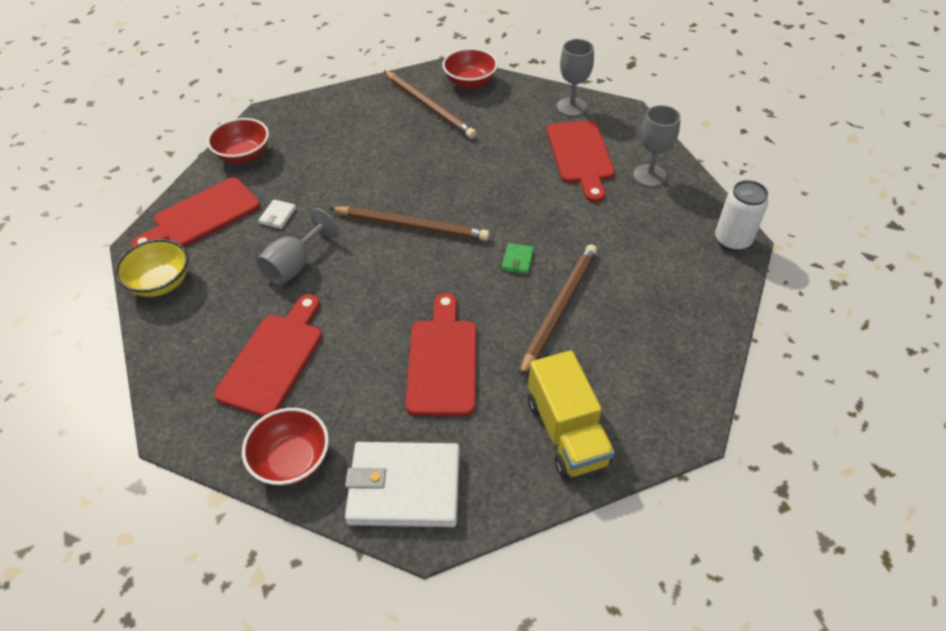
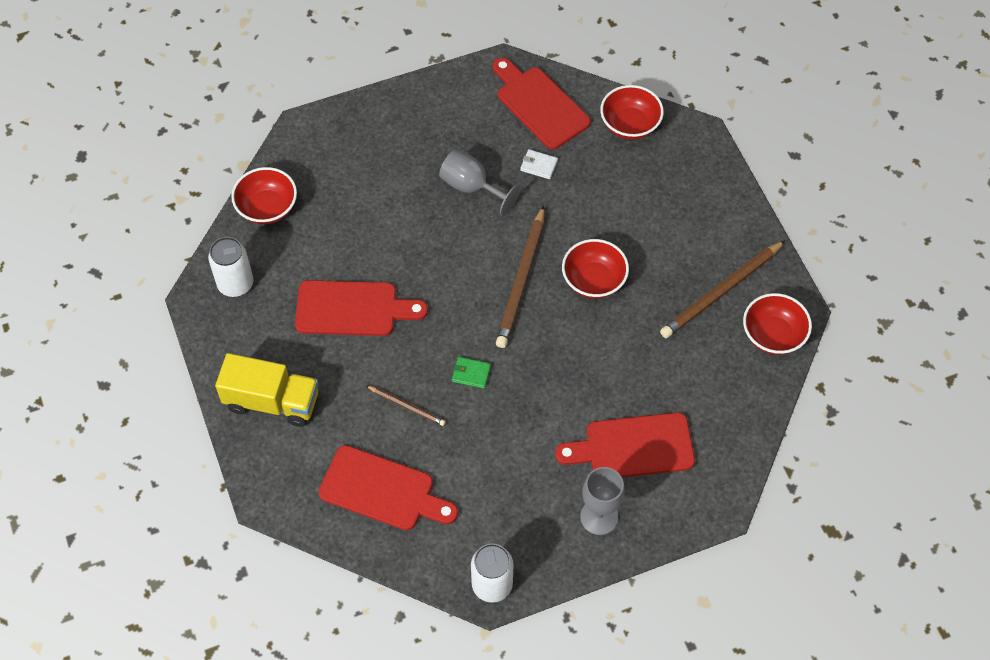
camera: 90 degrees right, 10 degrees up
(161, 283) = (455, 90): yellow bowl -> none
(274, 359) = (364, 184): red cutting board -> red cutting board (382, 490)
(404, 487) = (235, 284): white wallet -> white can
(414, 178) = (593, 280): none -> red bowl
(559, 308) = (407, 406): brown pencil -> brown pencil, size x0.51
(567, 432) = (272, 401): yellow truck -> yellow truck turned 150 degrees counterclockwise
(571, 107) = (727, 446): grey goblet -> none

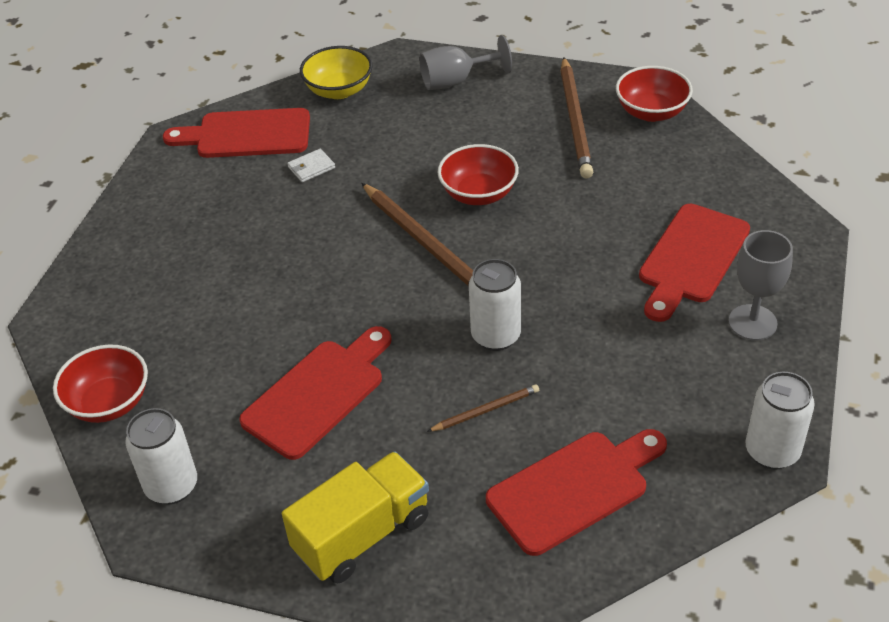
camera: 50 degrees left, 15 degrees down
(471, 373) = (496, 336): green wallet -> white can
(472, 187) = (280, 225): grey goblet -> grey goblet (456, 81)
(630, 125) = (339, 90): red bowl -> yellow bowl

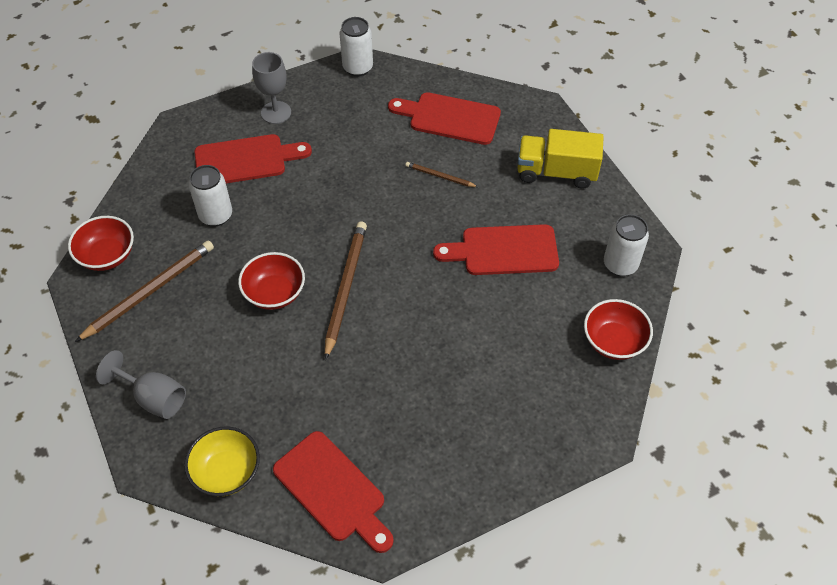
camera: 135 degrees left, 10 degrees up
(311, 167) = (332, 411): white wallet -> none
(496, 336) = (387, 205): white can -> white can (216, 215)

